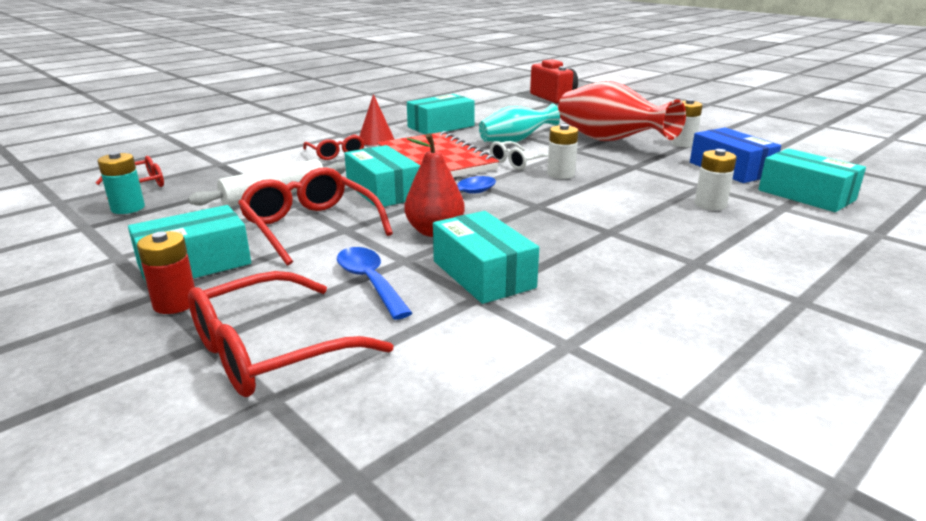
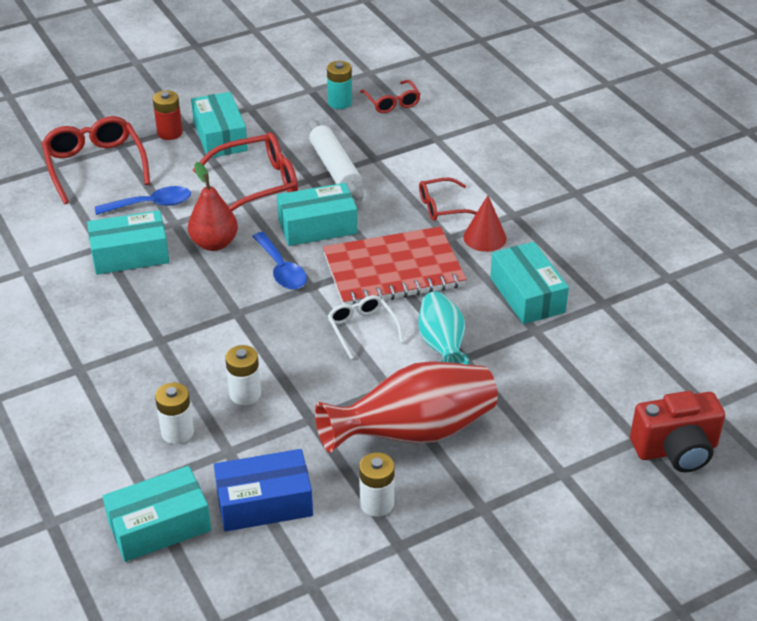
camera: 105 degrees right, 15 degrees up
(560, 174) = (311, 351): white battery -> white battery (245, 394)

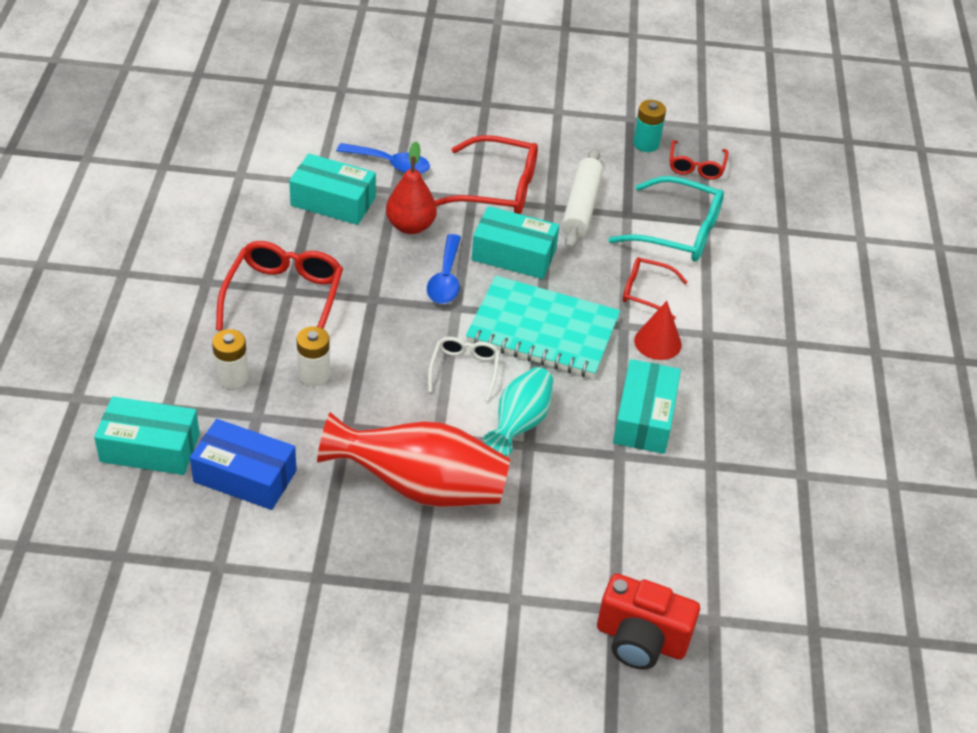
camera: 30 degrees right, 5 degrees up
(95, 166) = (376, 106): red glasses -> red glasses (284, 298)
(170, 133) = (466, 103): red battery -> none
(220, 137) = (506, 127): turquoise box -> none
(376, 503) = (332, 530): white battery -> none
(393, 271) = (542, 331): red notebook -> turquoise notebook
(422, 154) = (677, 231): none -> turquoise glasses

